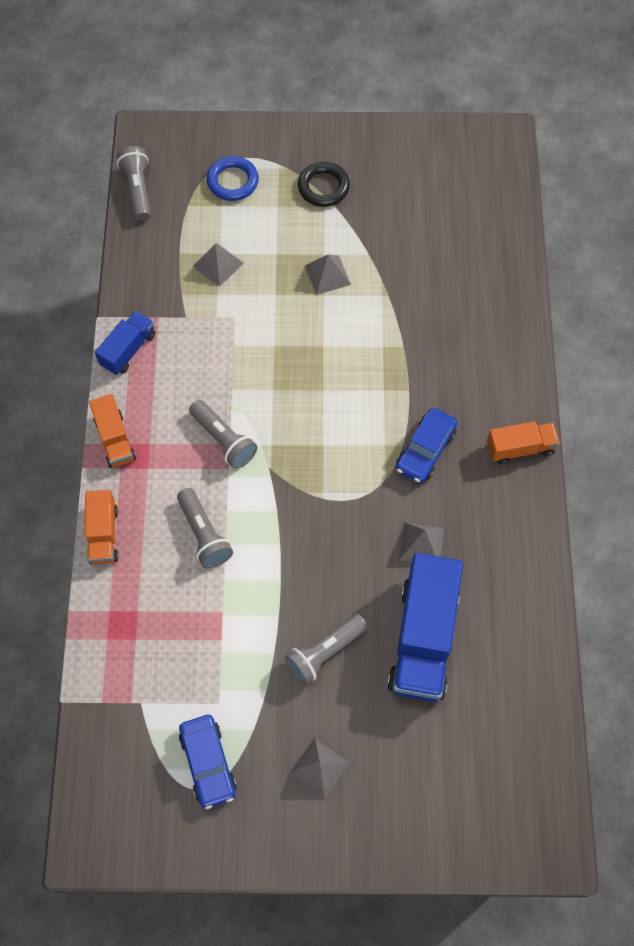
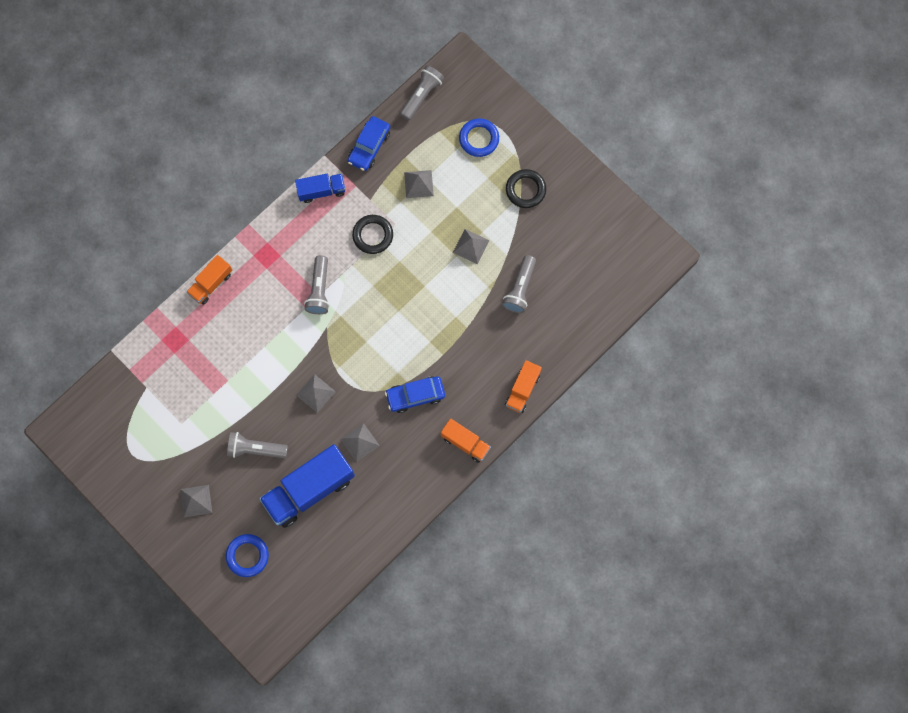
camera: 45 degrees right, 10 degrees up
(115, 439) = (266, 236): orange truck -> orange truck (522, 390)
(204, 534) = (259, 331): grey flashlight -> grey flashlight (520, 288)
(208, 763) = (148, 447): blue car -> blue car (369, 146)
(223, 345) = (373, 235): none -> black ring
(326, 539) = (315, 393): none -> grey pyramid
(434, 769) = (247, 556): none -> blue ring

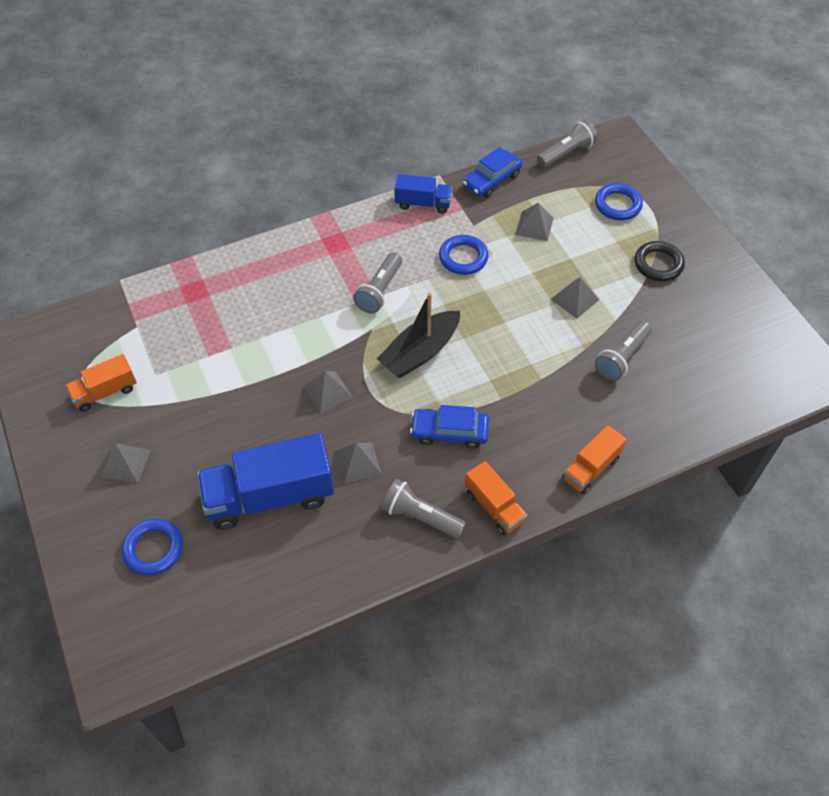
camera: 20 degrees right, 20 degrees down
(211, 283) = (262, 251): orange truck -> orange truck (105, 392)
(255, 449) = (227, 429): grey flashlight -> grey flashlight (420, 516)
(370, 335) = (420, 352): none -> black boat
(373, 235) = (463, 258): black ring -> blue ring

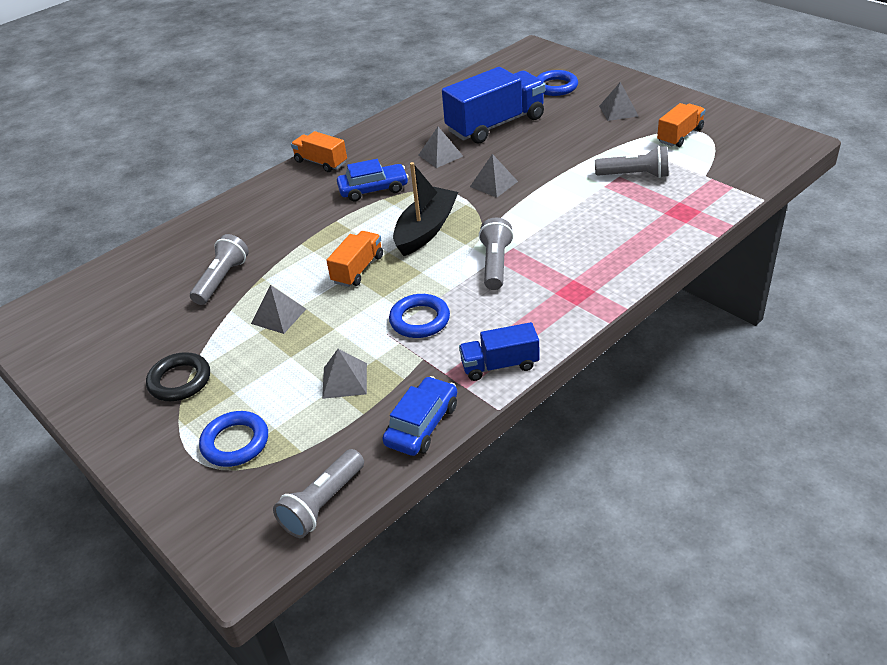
camera: 165 degrees right, 15 degrees down
(420, 516) = (376, 144): grey flashlight -> grey flashlight (634, 175)
(591, 468) = (245, 200): orange truck -> orange truck (358, 269)

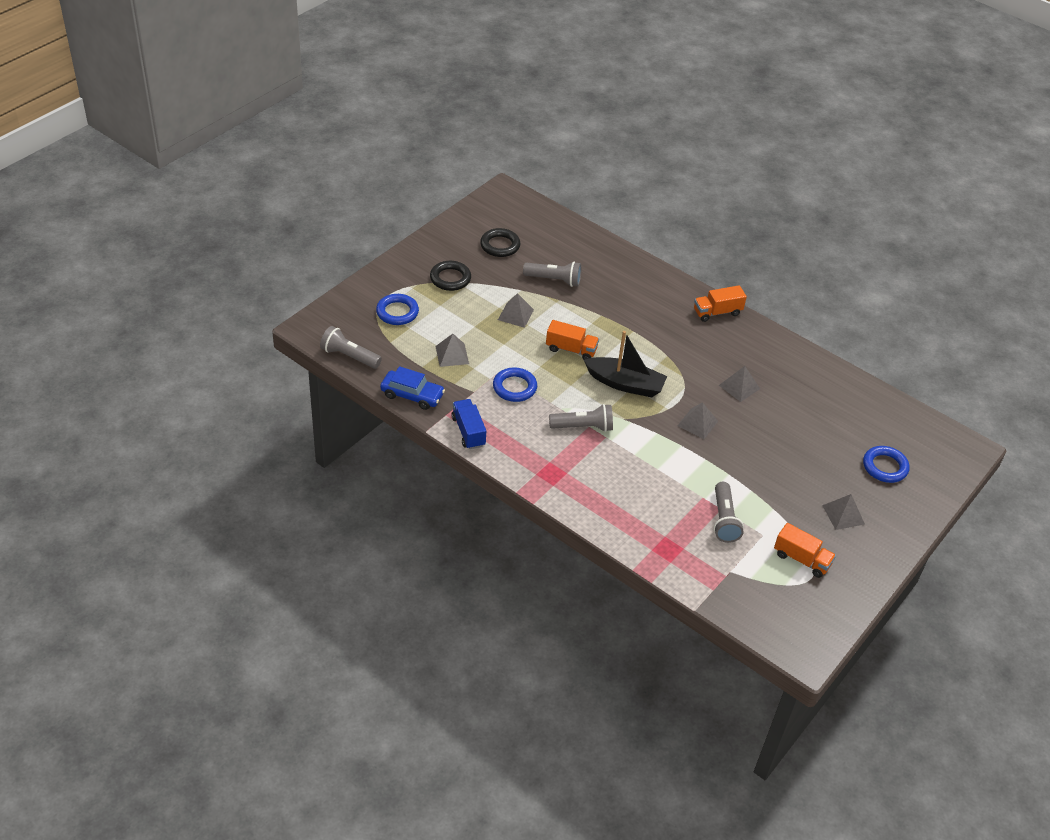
camera: 75 degrees right, 5 degrees up
(129, 328) = (500, 245): none -> black ring
(321, 162) = (717, 312): orange truck -> orange truck turned 135 degrees counterclockwise
(373, 189) = (680, 348): blue car -> none
(495, 125) = (800, 422): blue truck -> none

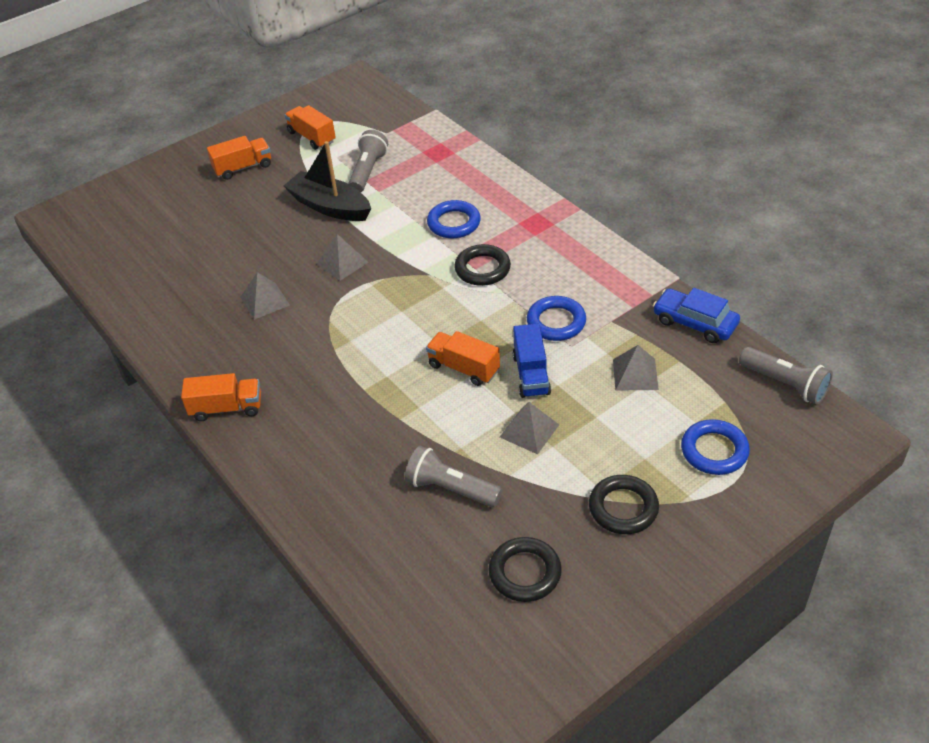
camera: 160 degrees left, 0 degrees up
(468, 431) = (625, 274): blue truck -> blue truck (531, 374)
(583, 427) = (482, 269): grey flashlight -> black ring
(625, 384) = (409, 315): black boat -> black boat (330, 207)
(843, 514) = (243, 168): grey pyramid -> orange truck
(885, 467) = (163, 205): blue ring -> blue ring (454, 223)

